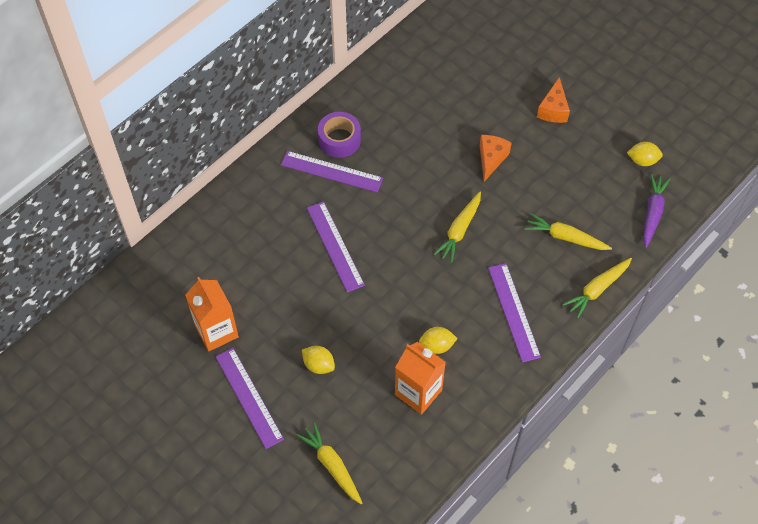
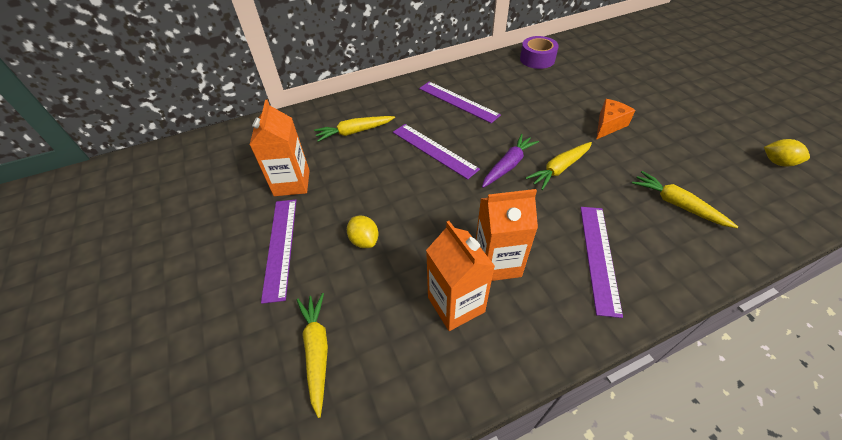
camera: 25 degrees right, 10 degrees down
(335, 246) = (434, 150): purple ruler -> purple ruler turned 45 degrees counterclockwise
(339, 140) = (475, 84): purple tape -> purple tape (537, 59)
(437, 346) = (497, 263): yellow lemon -> orange carton
(553, 110) = (680, 106): orange cheese -> none
(597, 289) = (711, 265): yellow carrot -> yellow carrot (354, 132)
(652, 213) = (790, 210): purple carrot -> purple carrot (508, 165)

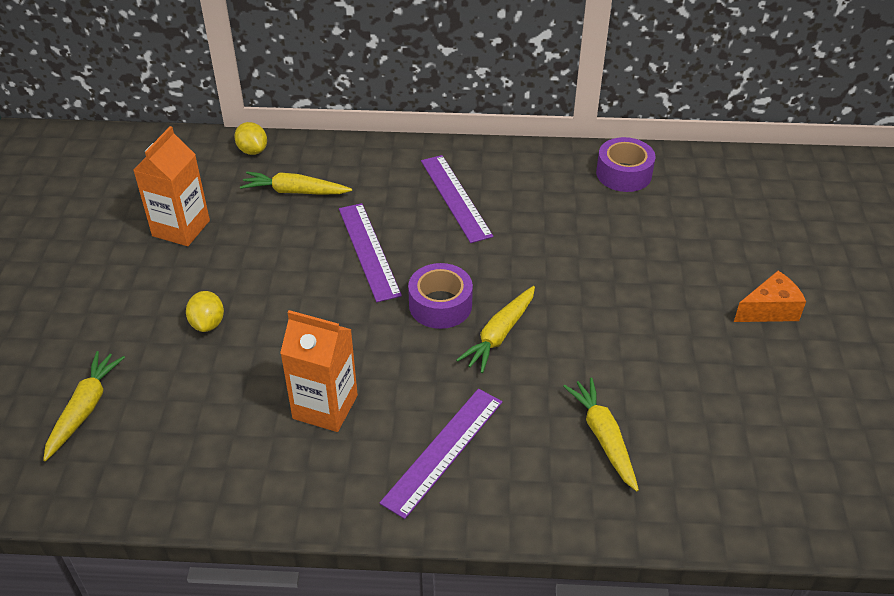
camera: 25 degrees right, 5 degrees down
(280, 247) = (121, 294): purple ruler -> none
(456, 304) = (246, 428): orange carton -> none
(508, 165) = (440, 305): purple carrot -> purple tape
(559, 169) = (499, 335): yellow carrot -> yellow carrot turned 45 degrees counterclockwise
(608, 125) = (624, 305): orange cheese -> orange cheese (769, 310)
(778, 162) = (809, 447): yellow lemon -> yellow lemon (252, 150)

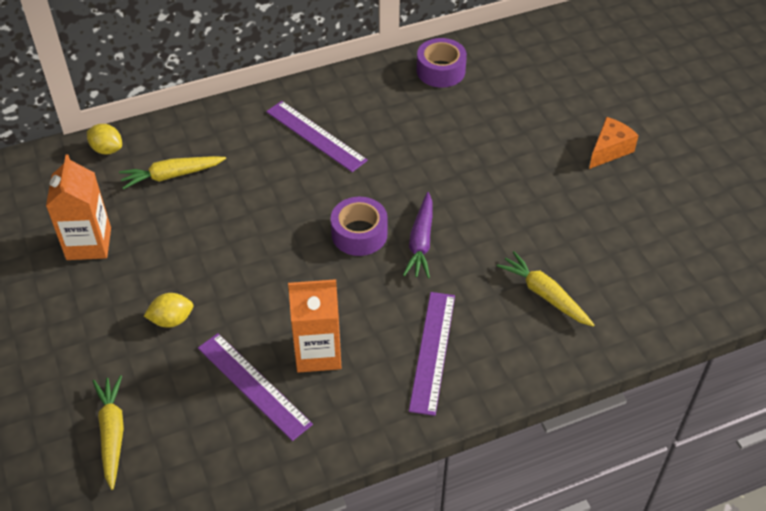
camera: 25 degrees left, 5 degrees up
(208, 323) = (171, 320): yellow lemon -> yellow lemon turned 75 degrees counterclockwise
(369, 251) = (271, 207): purple ruler -> purple ruler (253, 385)
(499, 335) = (421, 242): yellow carrot -> purple carrot

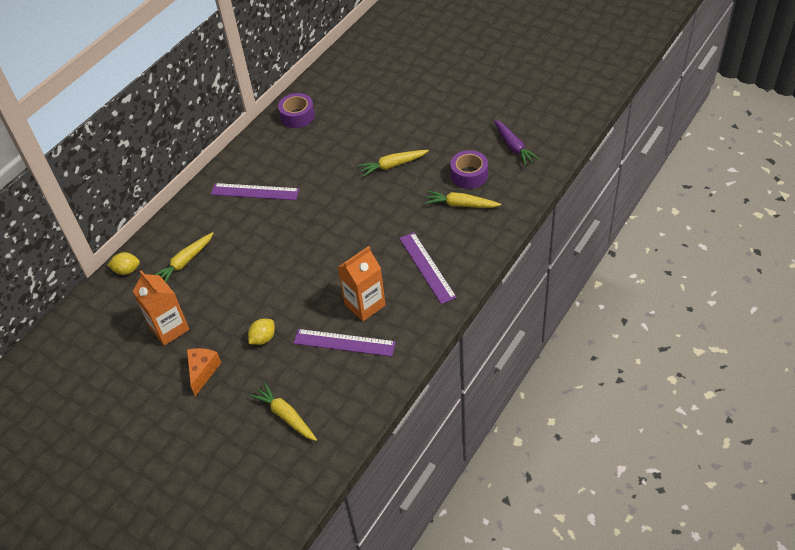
camera: 30 degrees left, 0 degrees up
(359, 234) = (331, 231): purple tape -> purple tape (469, 175)
(421, 242) = (370, 215): purple carrot -> purple carrot (513, 146)
(501, 194) = (393, 165): none -> yellow carrot
(609, 150) = (431, 111): orange cheese -> orange cheese (203, 372)

